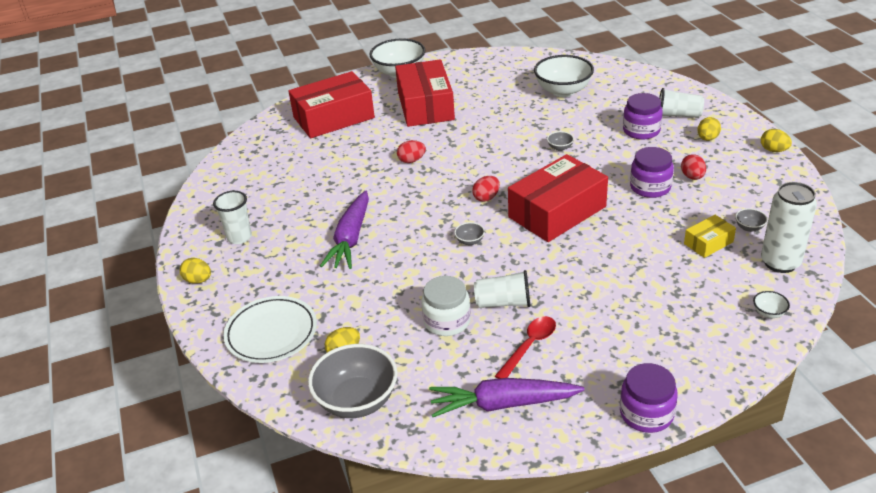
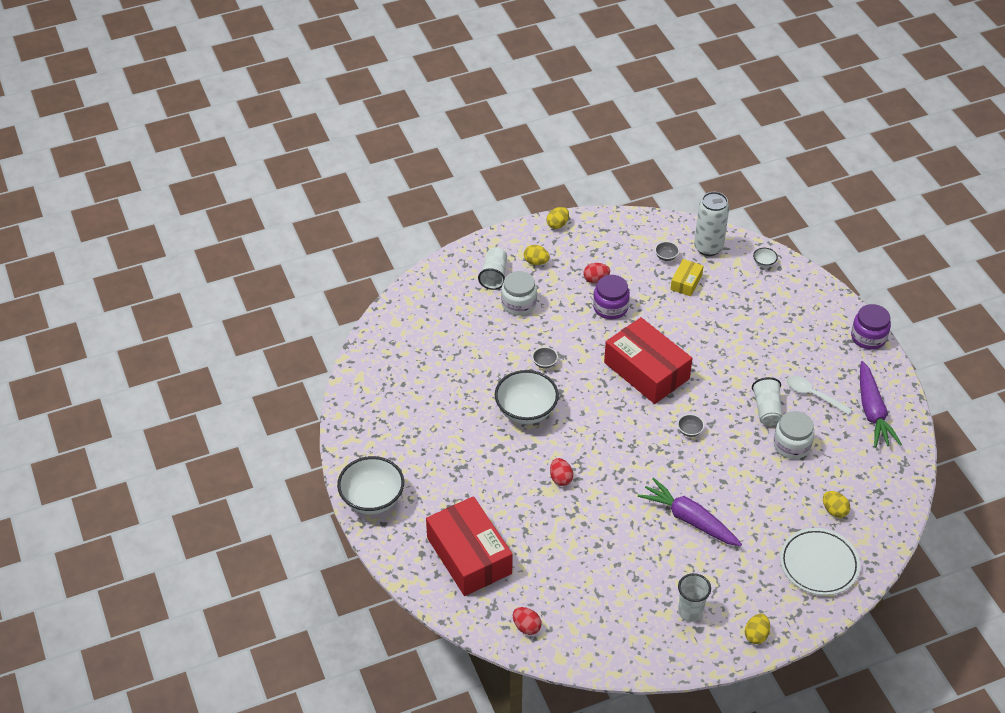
camera: 95 degrees left, 10 degrees up
(350, 239) = (689, 519): purple carrot -> purple carrot turned 150 degrees counterclockwise
(357, 401) = (883, 497): grey bowl -> none
(425, 106) = (453, 471): red box -> none
(486, 198) = (625, 419): red egg -> red egg (526, 627)
(529, 346) = (813, 395): red spoon -> white spoon
(563, 91) = (437, 355): white bowl -> white bowl (526, 411)
(641, 130) = (519, 304): purple jar -> white jar
(708, 243) = (686, 282): yellow box -> yellow box turned 60 degrees clockwise

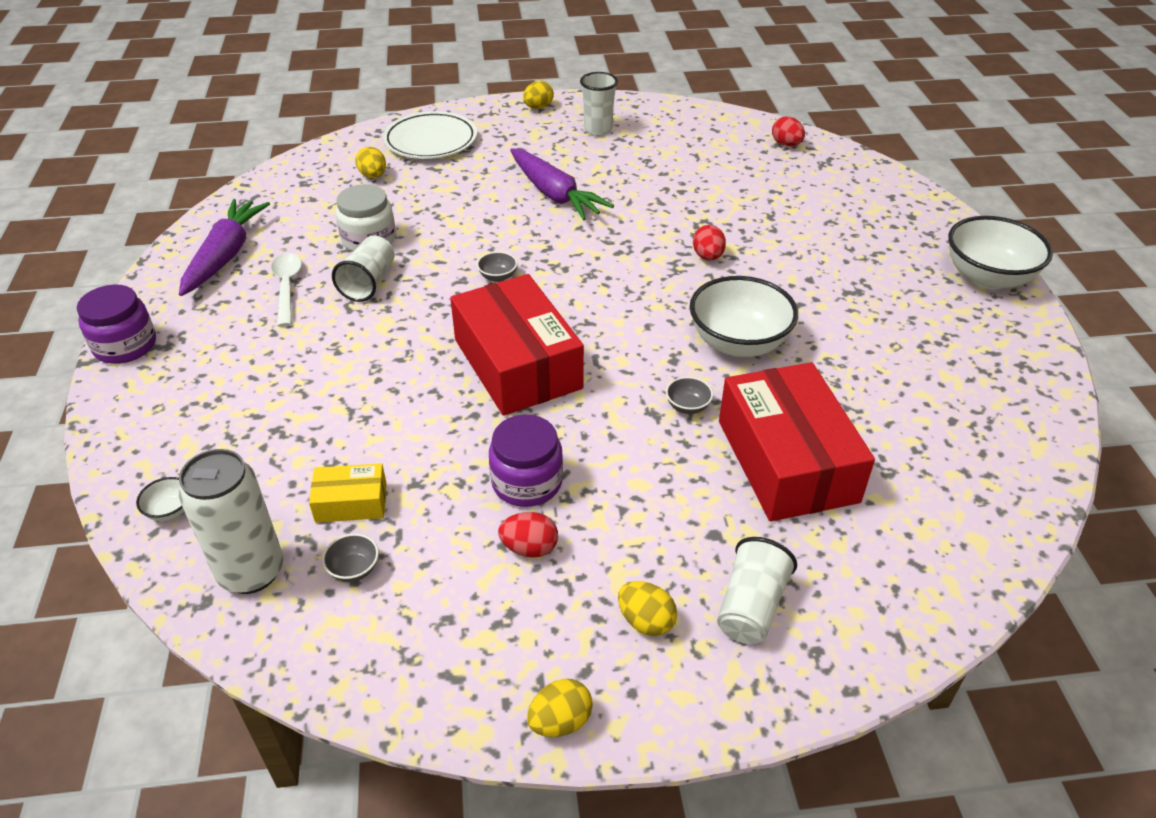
camera: 165 degrees left, 5 degrees down
(469, 555) = (848, 205): red box -> red box (786, 461)
(519, 304) = (709, 528): white jar -> none
(686, 282) = (351, 502): yellow box -> yellow box turned 45 degrees clockwise
(813, 395) = (287, 287): white spoon -> white spoon turned 150 degrees counterclockwise

